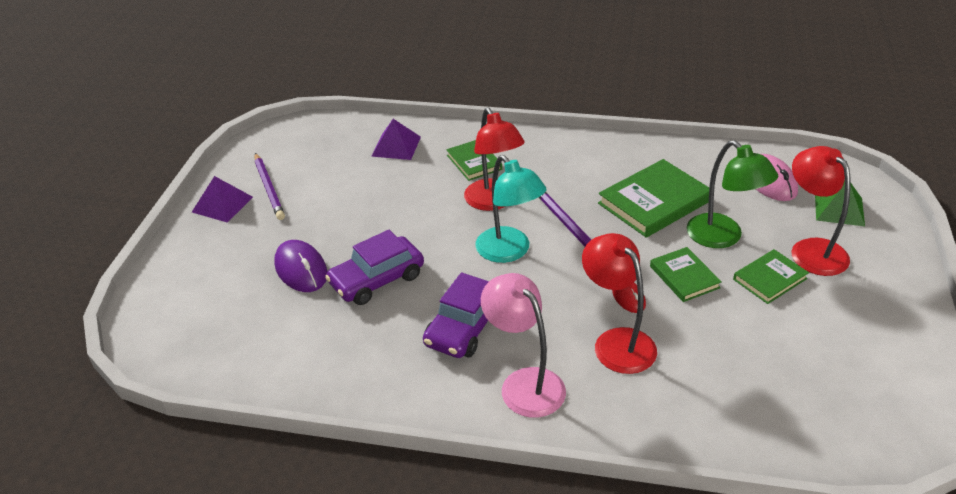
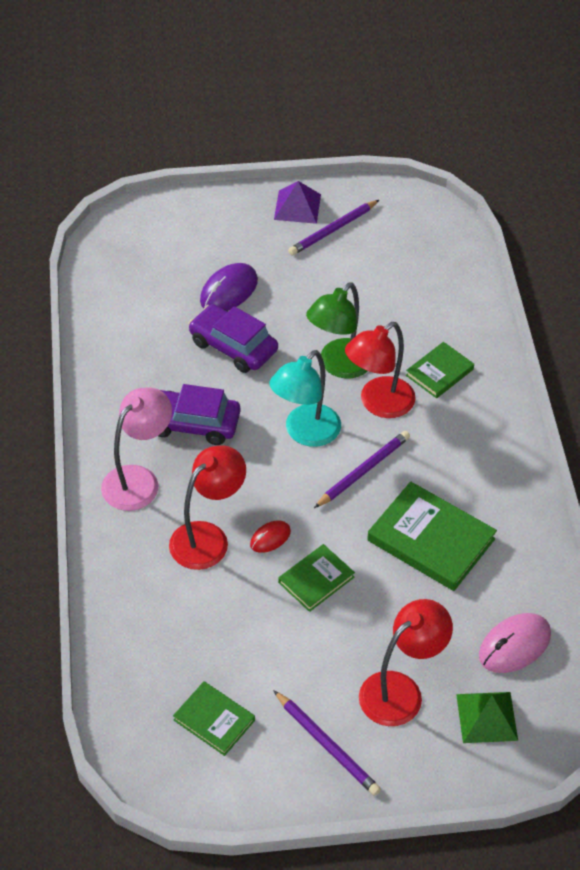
camera: 70 degrees right, 10 degrees up
(396, 146) = (441, 302): purple pyramid -> none
(722, 237) = (391, 607): green lamp -> green lamp (339, 366)
(769, 279) = (338, 654): green book -> green book (214, 720)
(869, 304) = (326, 745): none -> purple pencil

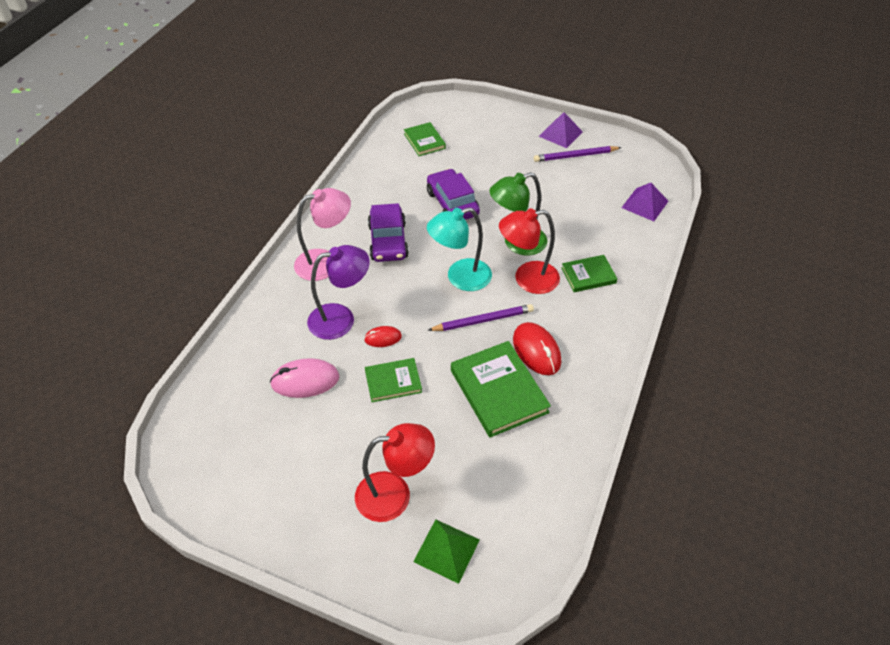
camera: 30 degrees right, 0 degrees up
(192, 424) = (388, 241): purple car -> purple car turned 135 degrees counterclockwise
(208, 537) = (341, 319): red lamp -> purple lamp
(214, 720) = (247, 448): green book -> green book (424, 141)
(229, 291) = (475, 168): purple mouse -> none
(326, 745) = (310, 508): purple pencil -> none
(440, 480) = (536, 351): none -> red mouse
(446, 262) = (644, 204): none -> purple pyramid
(514, 645) = (508, 503): pink mouse -> pink mouse (305, 380)

